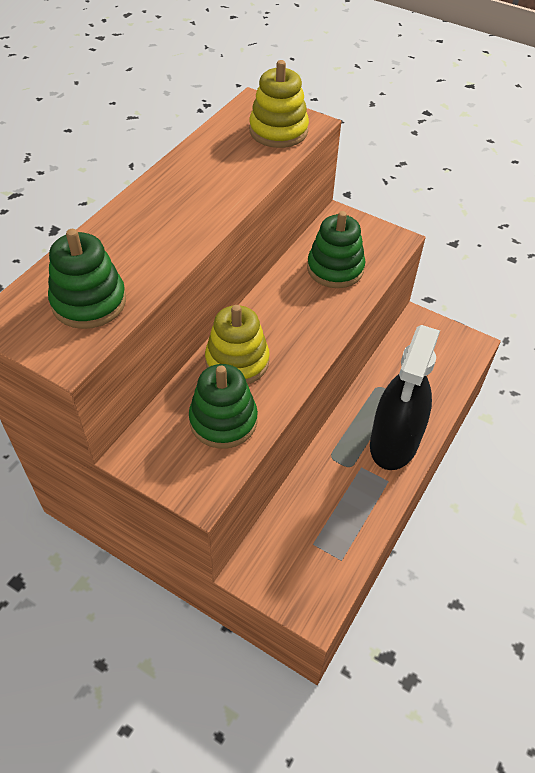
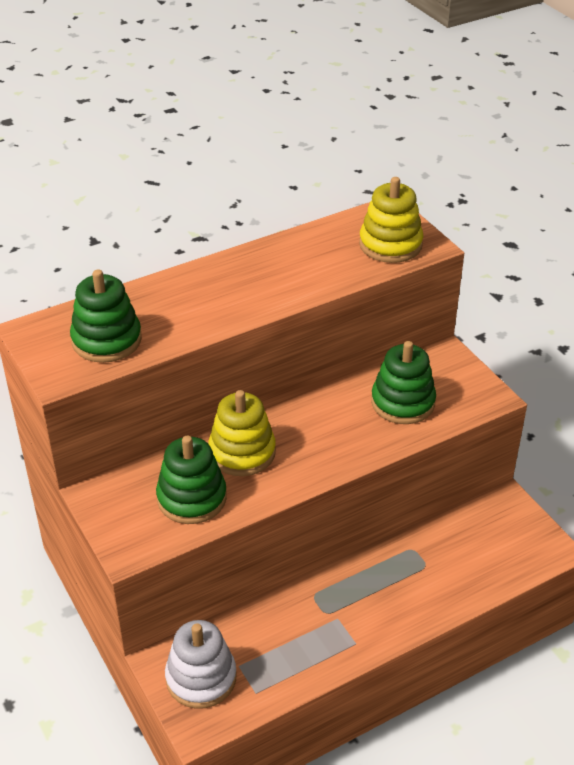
camera: 30 degrees right, 10 degrees down
(290, 569) = (201, 678): none -> white stacking toy
(394, 443) = (388, 610): black spray bottle -> none

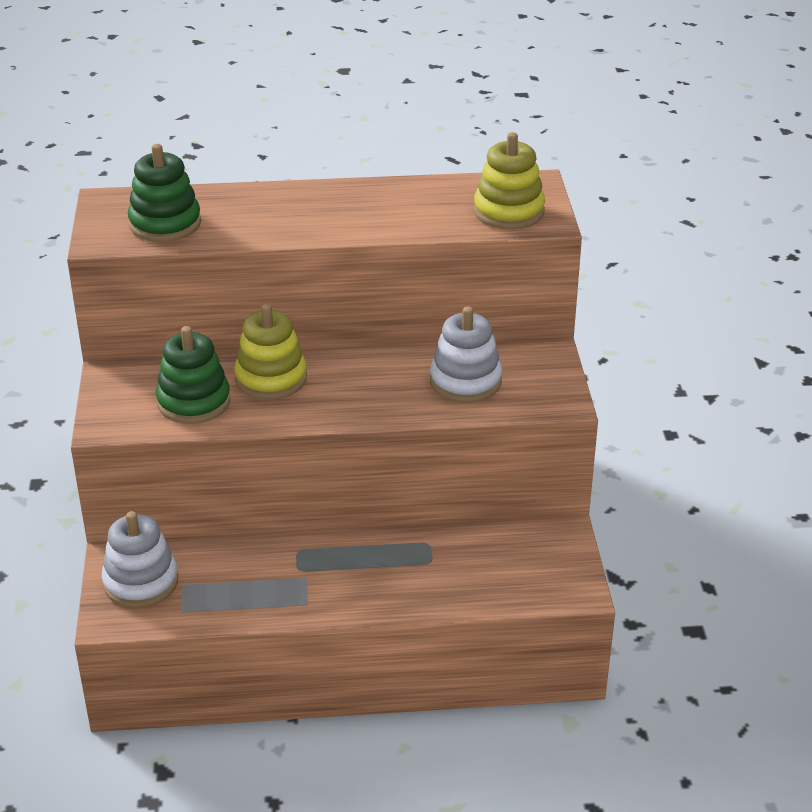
camera: 25 degrees right, 5 degrees down
(403, 402) = (465, 381): green stacking toy -> white stacking toy

